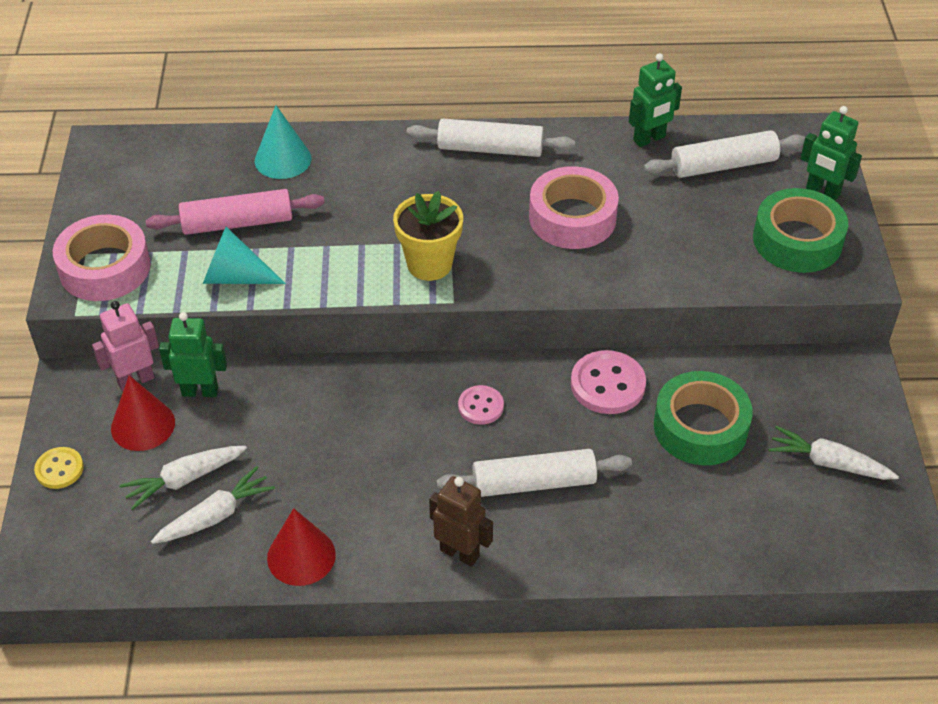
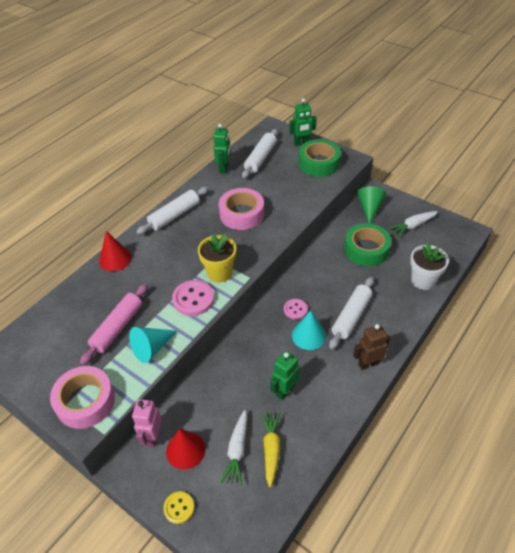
camera: 50 degrees left, 0 degrees up
(200, 391) = (187, 411): green robot -> green robot (285, 391)
(216, 515) = (271, 449): white carrot -> yellow carrot
(283, 159) = (96, 287): turquoise cone -> turquoise cone (308, 335)
(301, 556) = (324, 426): red cone -> red cone (115, 259)
(607, 384) = (321, 263): pink button -> pink button (193, 299)
(708, 541) = (423, 280): none -> white flower pot
(806, 380) = (369, 208): none -> green cone

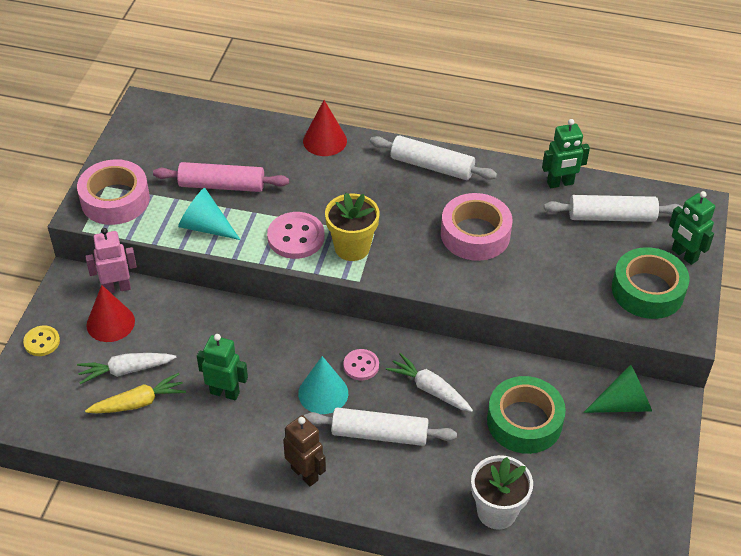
camera: 65 degrees right, 0 degrees up
(412, 226) = (615, 473): white carrot -> white carrot (429, 389)

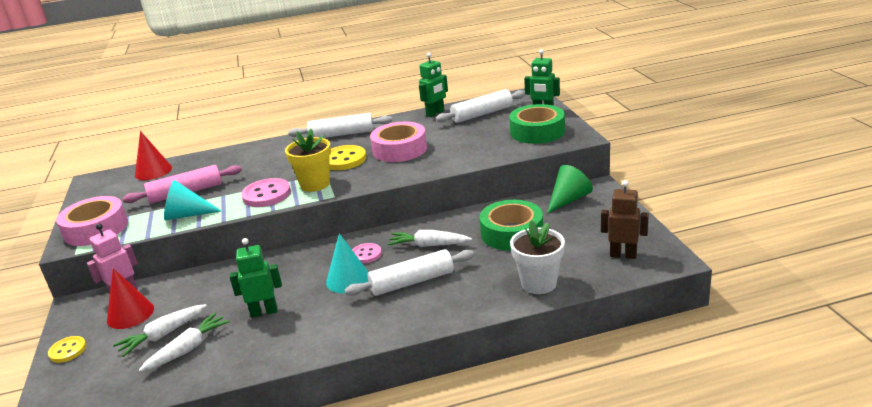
camera: 25 degrees left, 20 degrees down
(139, 402) = (188, 349): yellow carrot -> white carrot
(305, 474) = (370, 328): brown robot -> brown robot (623, 255)
(325, 140) = (253, 149): red cone -> red cone (153, 171)
(406, 218) = (344, 160): none -> yellow button

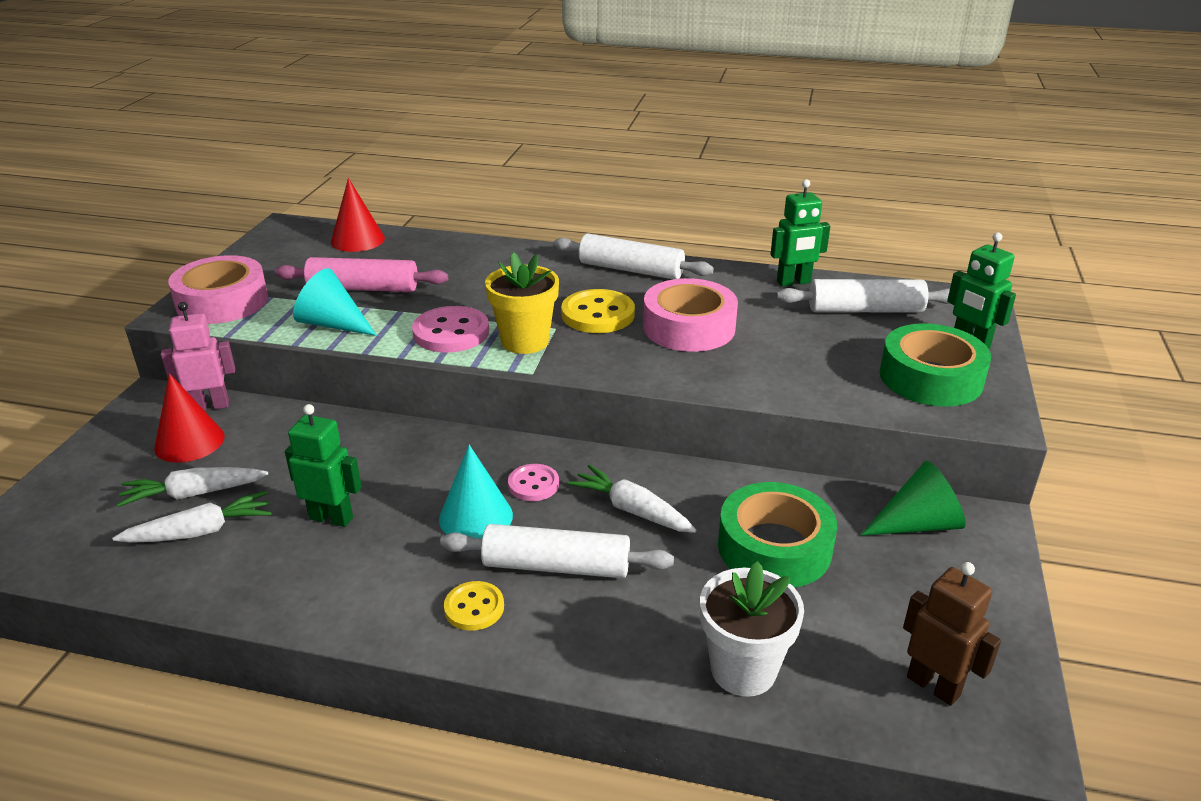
camera: 25 degrees right, 5 degrees up
(68, 350) = (85, 463): yellow button -> yellow button (474, 608)

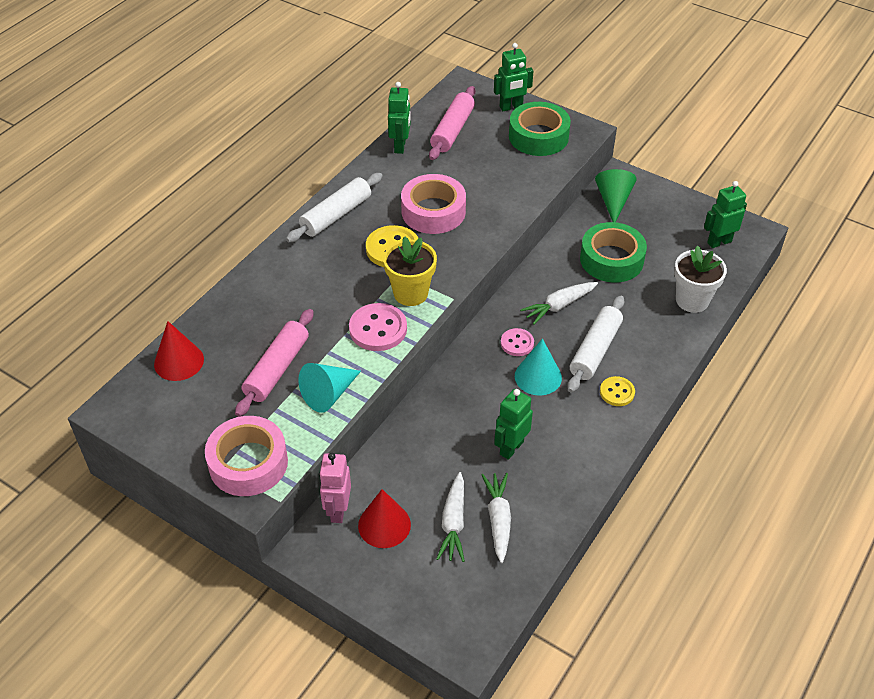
camera: 70 degrees left, 15 degrees up
(865, 310) = (452, 130): white rolling pin -> pink rolling pin
(933, 686) = (719, 242): brown robot -> green robot

